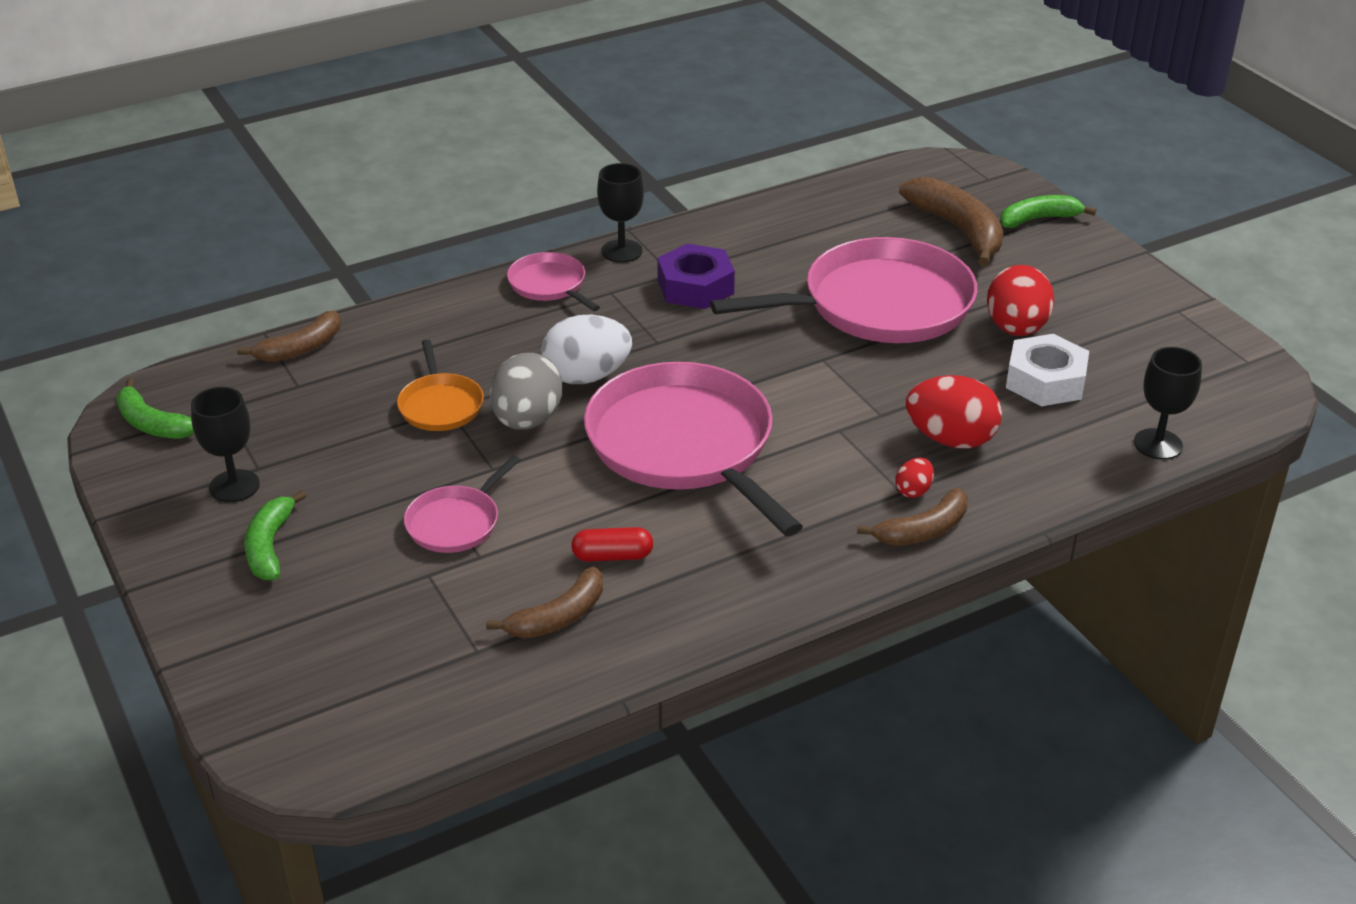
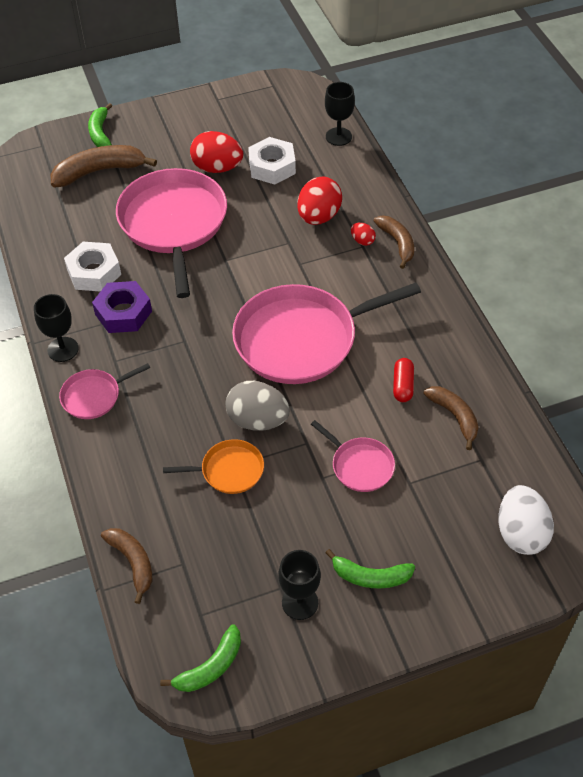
camera: 80 degrees left, 15 degrees up
(587, 376) = (215, 383): white egg -> white egg (521, 533)
(761, 254) = (94, 272): none -> white nut

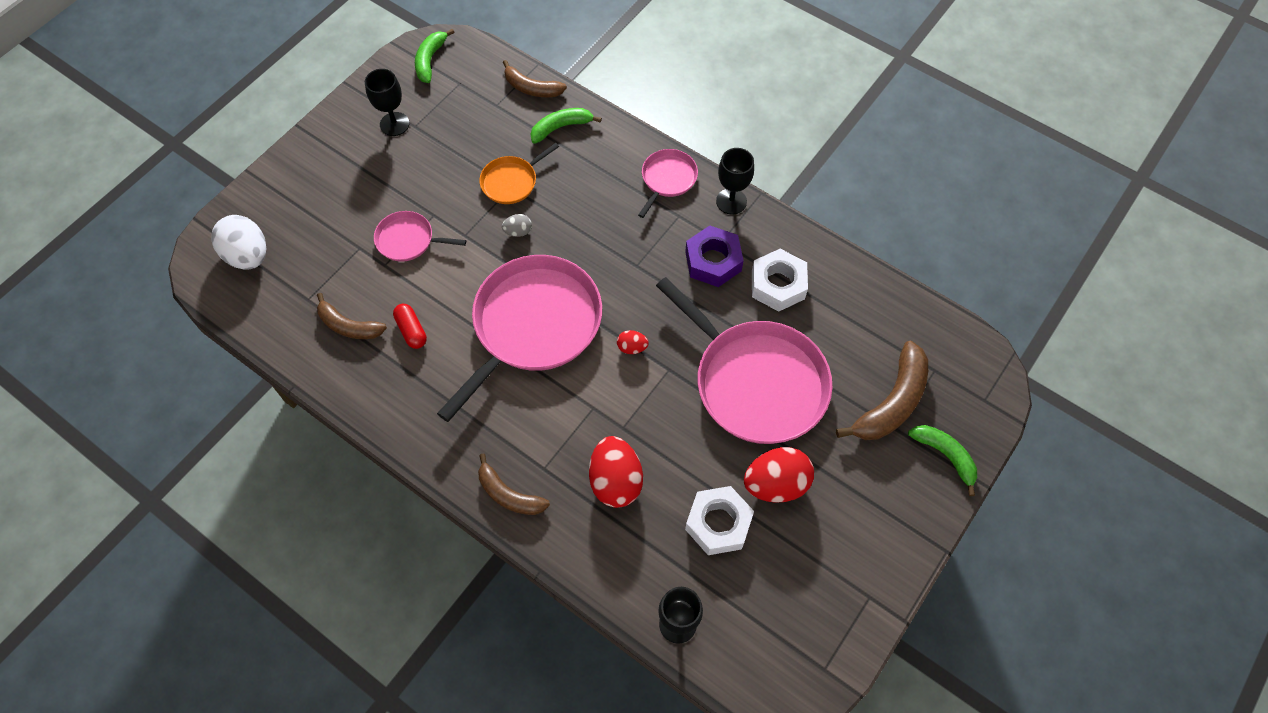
camera: 145 degrees right, 10 degrees up
(258, 420) = (518, 231): grey egg -> grey egg, size x0.48
(362, 241) = (548, 475): red egg -> red egg (632, 347)
(370, 576) = (353, 165): green banana -> green banana (561, 127)

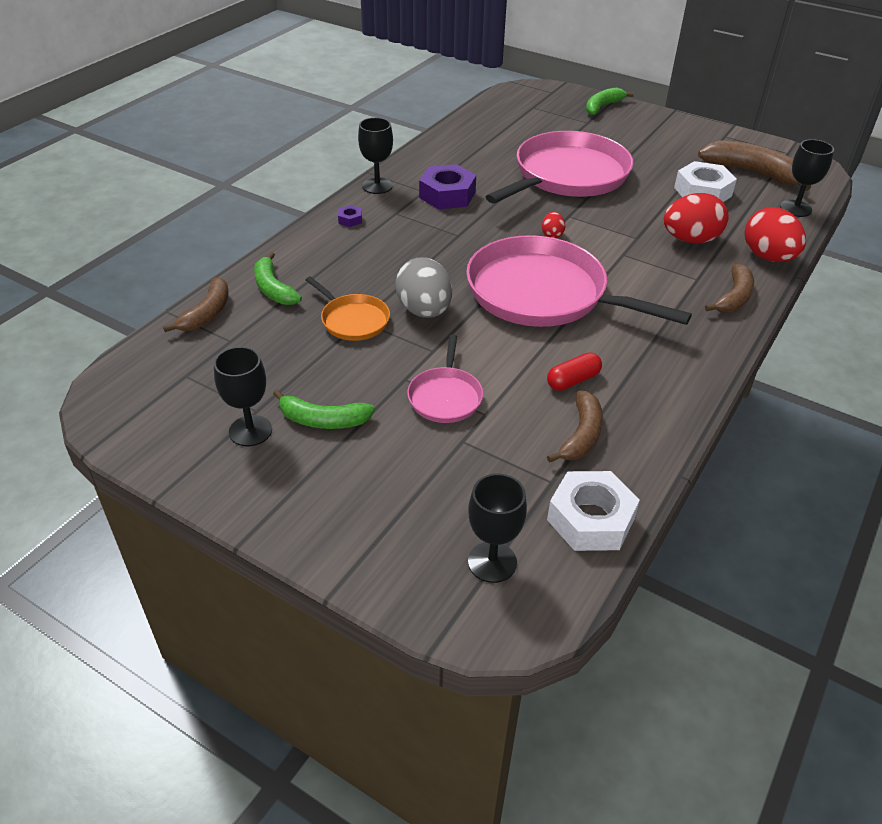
camera: 95 degrees left, 20 degrees down
(248, 255) = (492, 562): white egg -> black goblet
(430, 60) = (135, 407): green banana -> green banana (323, 420)
(518, 231) = (424, 311): grey egg -> grey egg, size x2.09
(667, 179) = (350, 219): pink pan -> purple nut
(776, 484) = (656, 168): red egg -> red egg (768, 257)
(778, 285) = (467, 165): white nut -> white nut (590, 519)
(891, 402) = (566, 123): brown banana -> brown banana (752, 173)

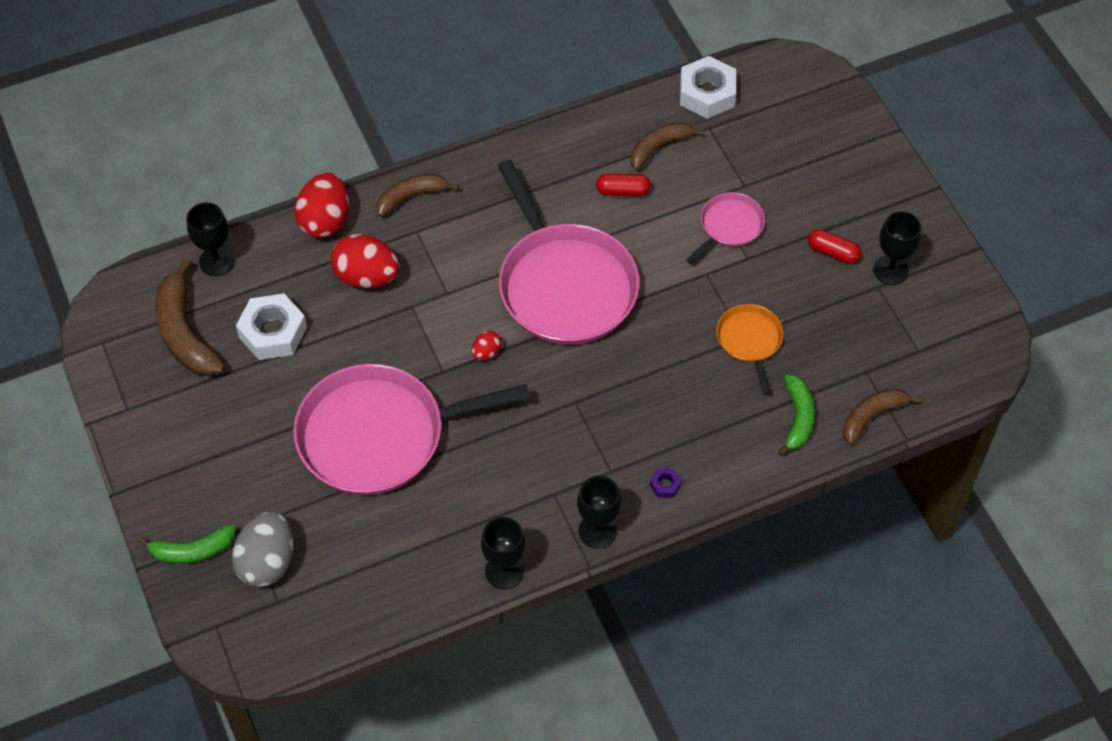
camera: 145 degrees left, 15 degrees up
(323, 420) = (833, 252): green banana -> red capsule
(424, 311) = (682, 319): grey egg -> grey egg (267, 562)
(447, 195) = (535, 472): purple nut -> none
(492, 562) = (788, 100): black goblet -> black goblet (504, 571)

